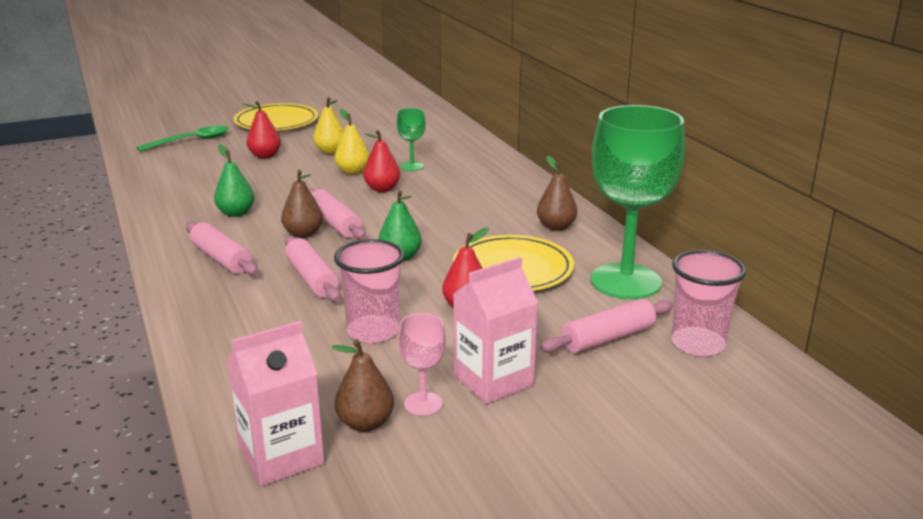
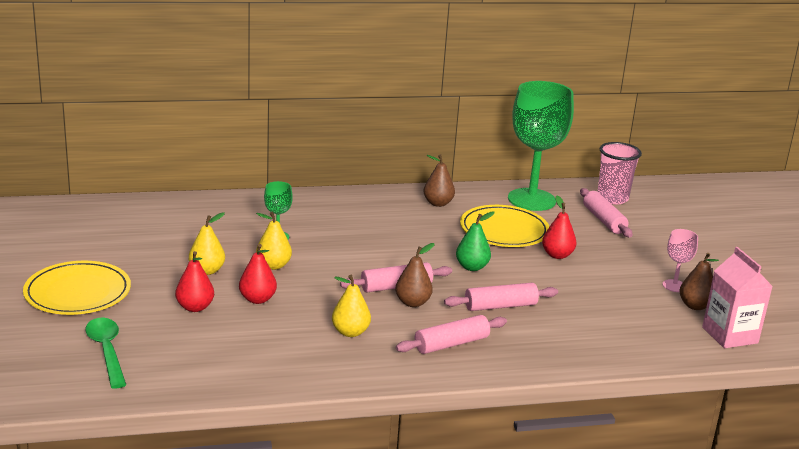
camera: 80 degrees left, 0 degrees up
(236, 213) = (350, 332): green pear -> yellow pear
(373, 331) = (586, 291): pink cup -> none
(382, 189) = (326, 257): red pear -> red pear (257, 299)
(493, 380) = (649, 261): pink carton -> none

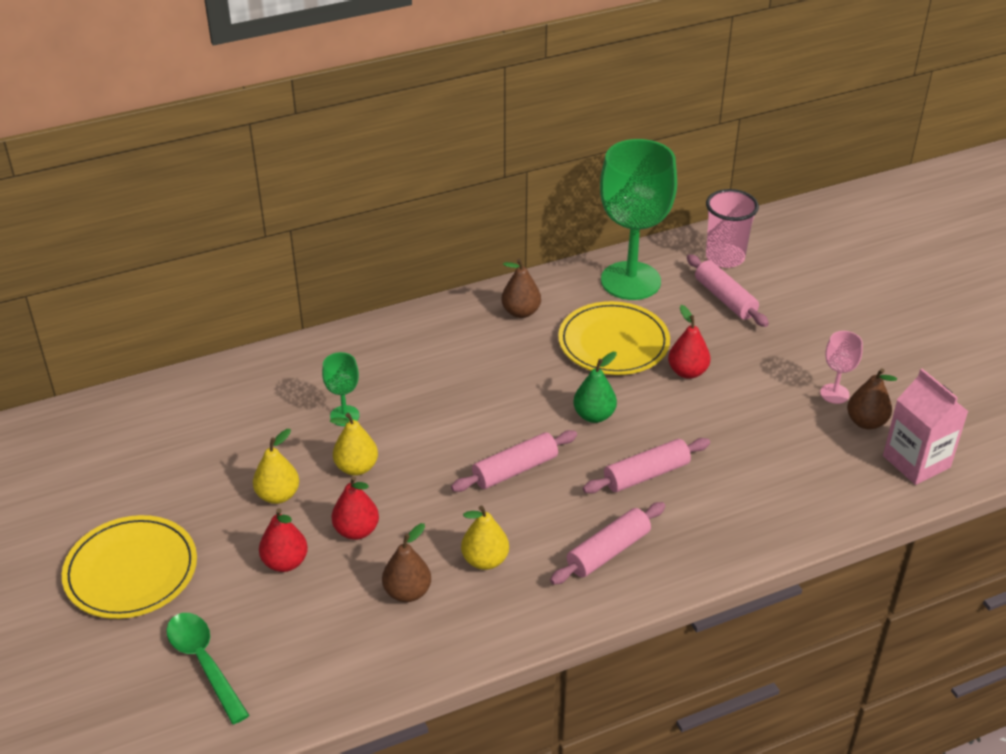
camera: 10 degrees left, 15 degrees up
(412, 303) = (543, 493): brown pear -> brown pear (407, 592)

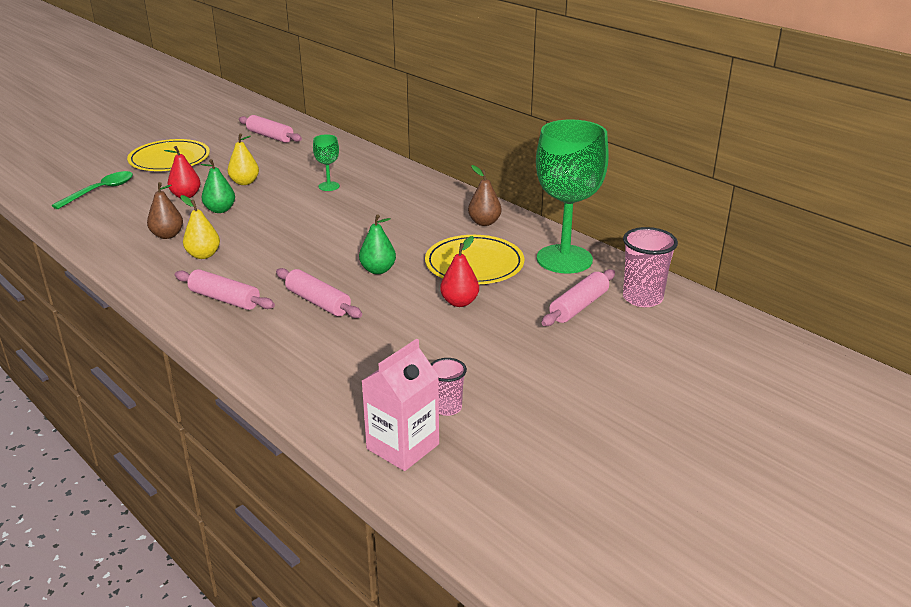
camera: 70 degrees right, 10 degrees down
(356, 467) = (280, 199): yellow pear -> none
(356, 530) = (220, 210): red pear -> green pear
(515, 470) = (300, 250): pink rolling pin -> pink rolling pin (270, 136)
(834, 394) = (479, 384): pink goblet -> none
(866, 422) = (447, 408): brown pear -> pink cup

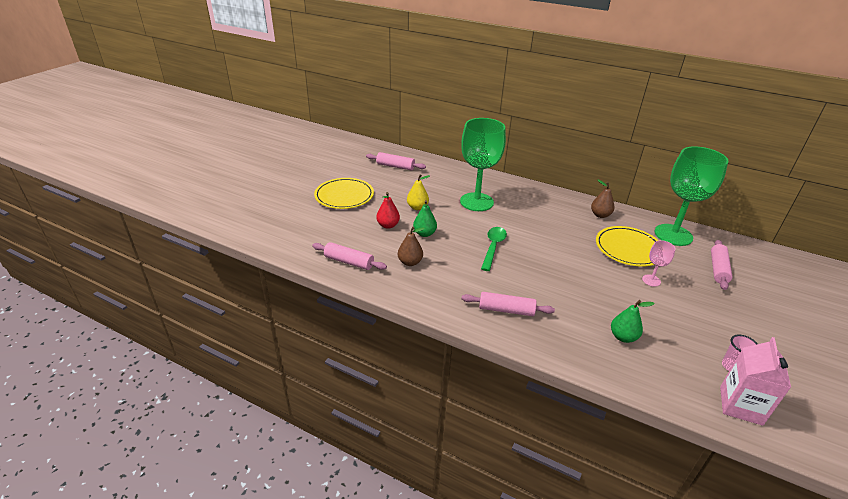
camera: 20 degrees left, 5 degrees up
(100, 191) = (320, 232): green spoon -> green spoon (493, 247)
(203, 255) = (453, 275): yellow pear -> none
(318, 302) = (568, 299): pink rolling pin -> pink rolling pin (349, 262)
(329, 186) = (476, 202): green goblet -> green goblet, size x2.29
(378, 270) = (577, 265): green pear -> green pear (623, 337)
(459, 302) = (651, 280): red pear -> pink goblet
(642, 298) = (743, 256): pink cup -> none

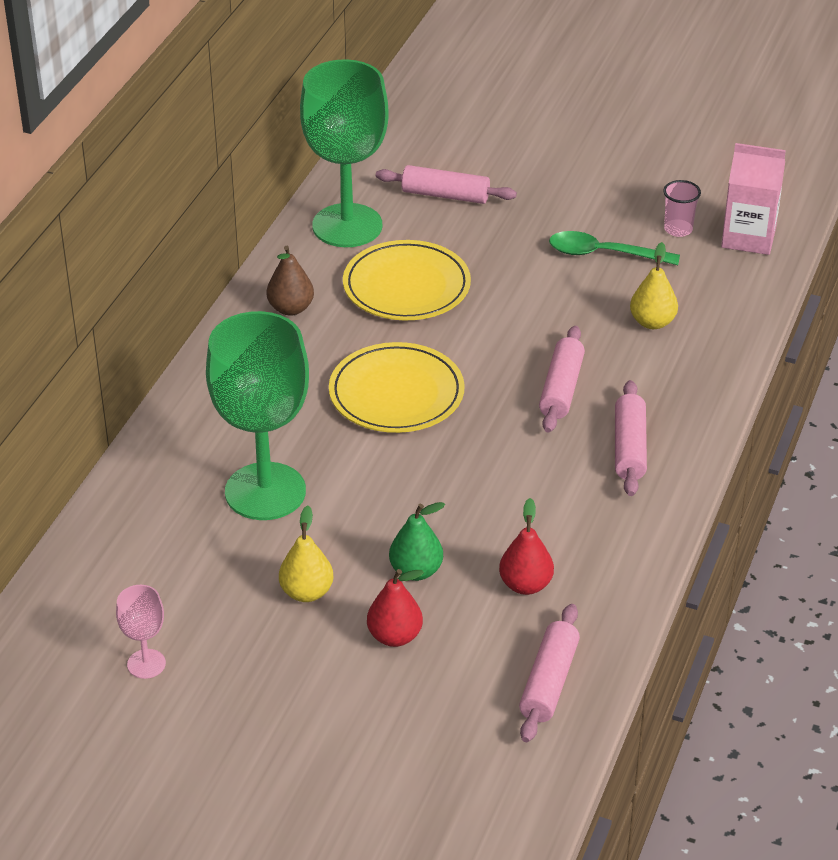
camera: 95 degrees left, 5 degrees up
(344, 196) = (272, 741): yellow plate -> yellow plate (396, 393)
(395, 166) = (94, 657): pink rolling pin -> pink rolling pin (561, 389)
(410, 262) = (525, 585): brown pear -> red pear
(493, 247) = (443, 464): green spoon -> green spoon (604, 254)
(623, 337) = (652, 322): green pear -> yellow pear
(651, 280) = (498, 273): pink goblet -> pink goblet (146, 664)

